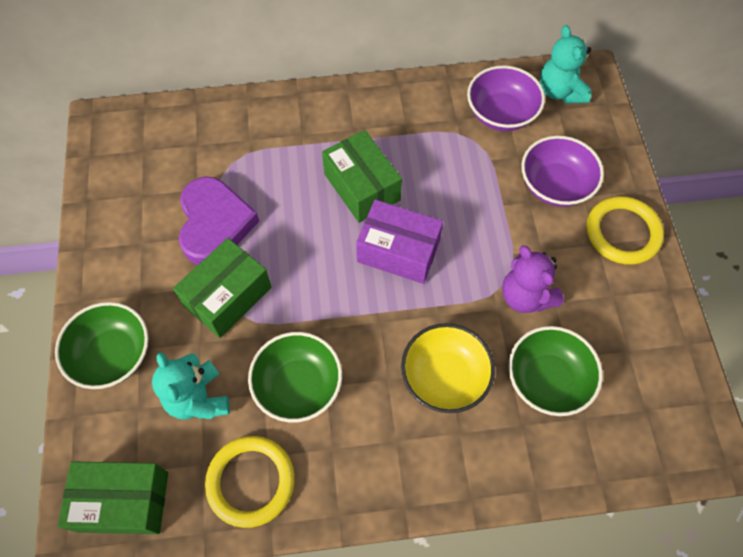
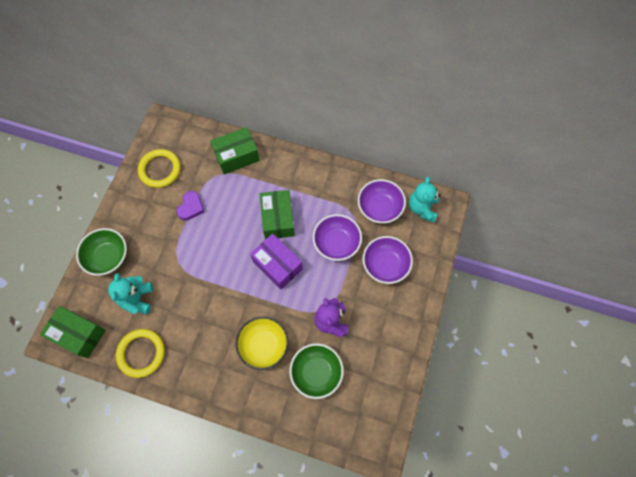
camera: 25 degrees right, 5 degrees up
(215, 224) = (191, 207): purple heart -> purple heart, size x0.58
(227, 296) = (178, 251): green box -> green box (237, 156)
(298, 385) = (188, 315): green bowl -> none
(468, 184) = (336, 243): none -> purple bowl
(623, 232) = (407, 310): yellow ring -> yellow ring (160, 170)

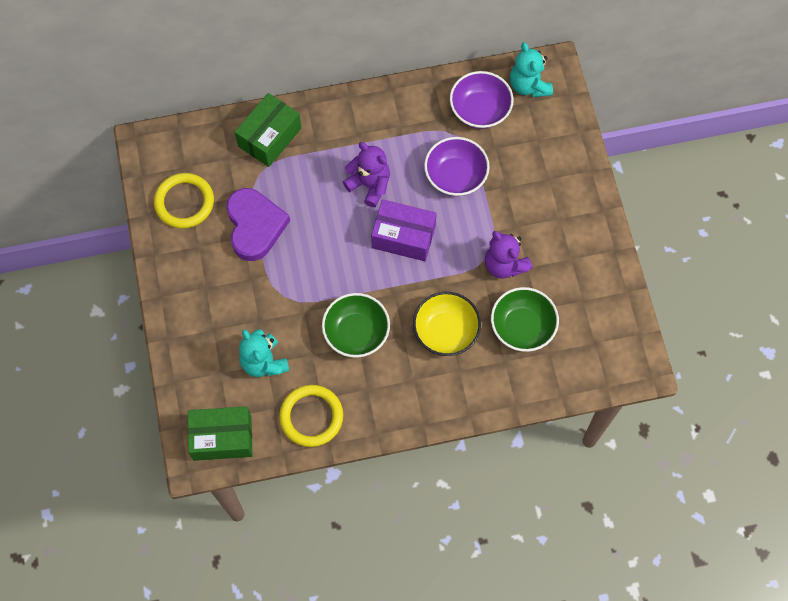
camera: 30 degrees left, 0 degrees up
(108, 257) = (194, 336): green bowl -> green bowl (356, 333)
(191, 207) = (255, 226): purple heart -> purple heart, size x1.73
(278, 219) = (369, 185): green box -> purple teddy bear
(385, 265) = (526, 171): purple bowl -> none

